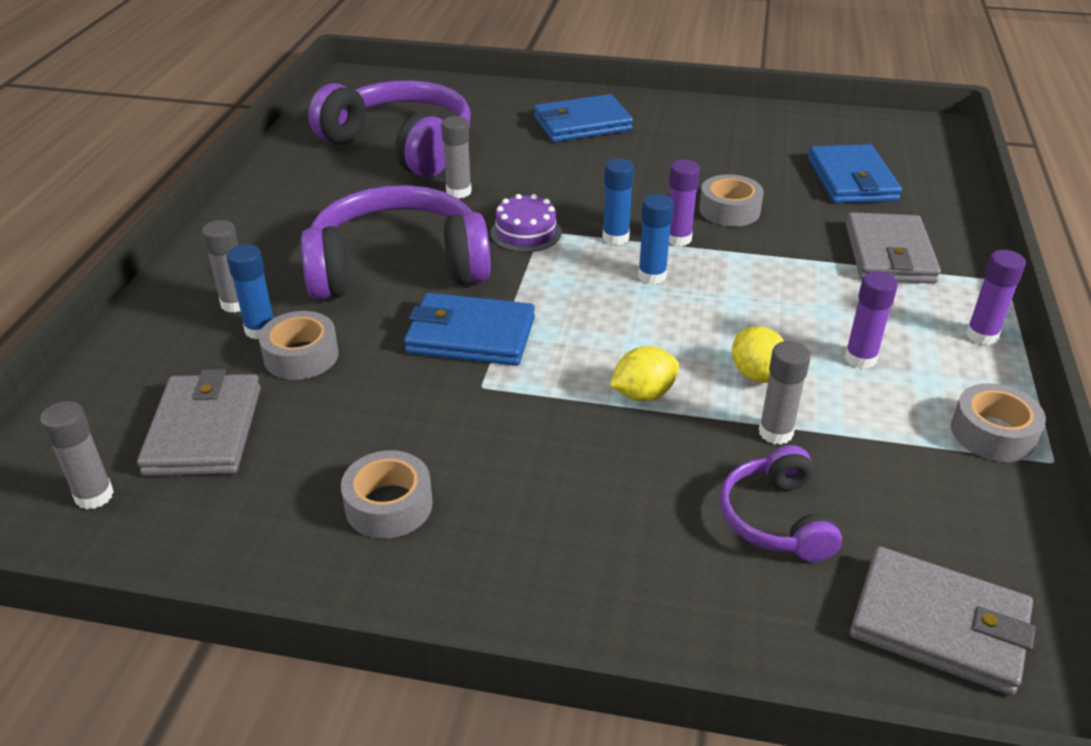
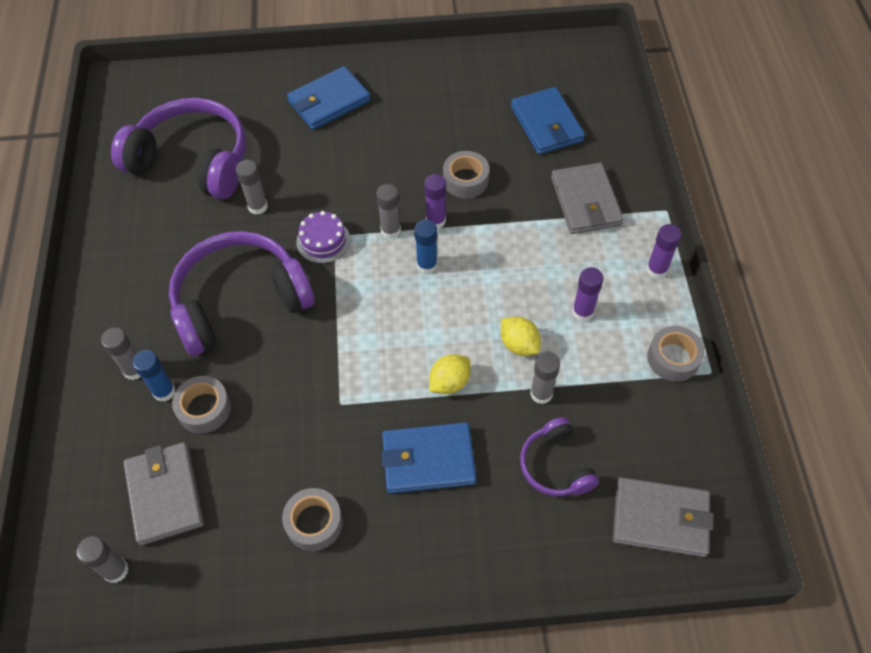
camera: 15 degrees left, 20 degrees up
(470, 335) = (317, 357): blue wallet -> blue wallet (428, 460)
(615, 237) = (390, 230): blue glue stick -> grey glue stick

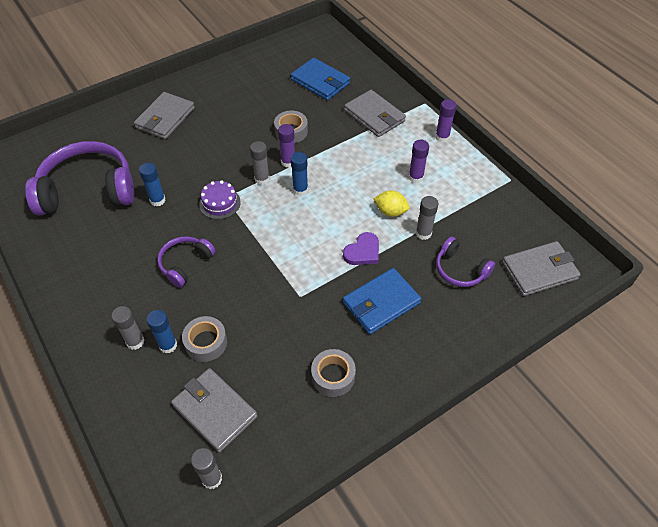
camera: 30 degrees left, 5 degrees down
(240, 301) = (185, 264): purple headphones -> purple headphones, size x0.51
(257, 206) = (157, 200): grey glue stick -> blue glue stick
(329, 101) = (165, 118): blue wallet -> grey wallet
(449, 382) = (363, 252): yellow lemon -> purple heart
(673, 358) = (485, 181): grey tape -> none

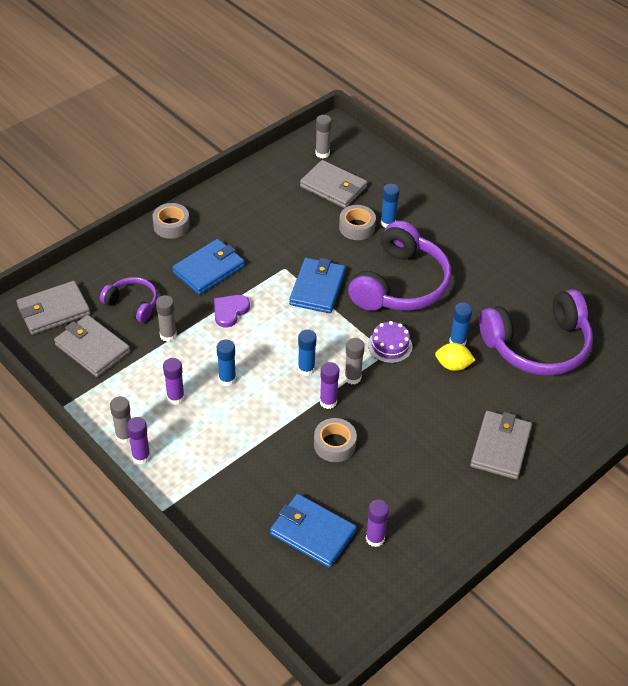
camera: 170 degrees right, 5 degrees down
(135, 341) = (416, 223): grey glue stick -> grey glue stick (124, 436)
(185, 264) = (400, 284): purple headphones -> purple headphones, size x1.95
(270, 268) = (317, 288): none -> blue wallet
(279, 75) = (375, 538): none -> purple glue stick
(333, 376) = (245, 215): grey tape -> grey tape (171, 225)
(370, 188) = (227, 379): none -> blue glue stick
(374, 116) = (230, 480): grey wallet -> grey wallet (92, 348)
(390, 211) = (203, 354): yellow lemon -> yellow lemon (453, 365)

